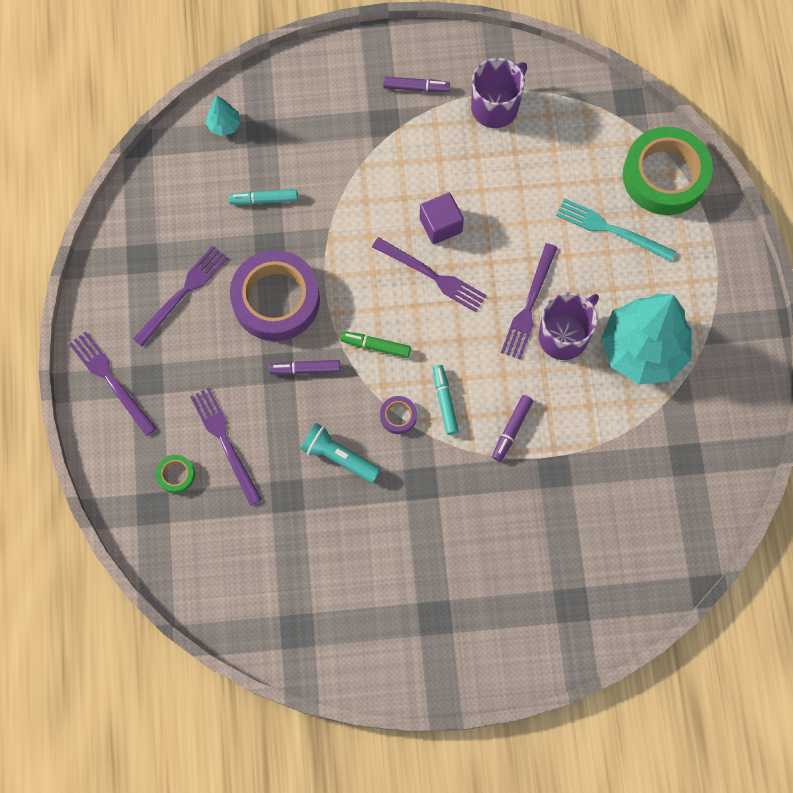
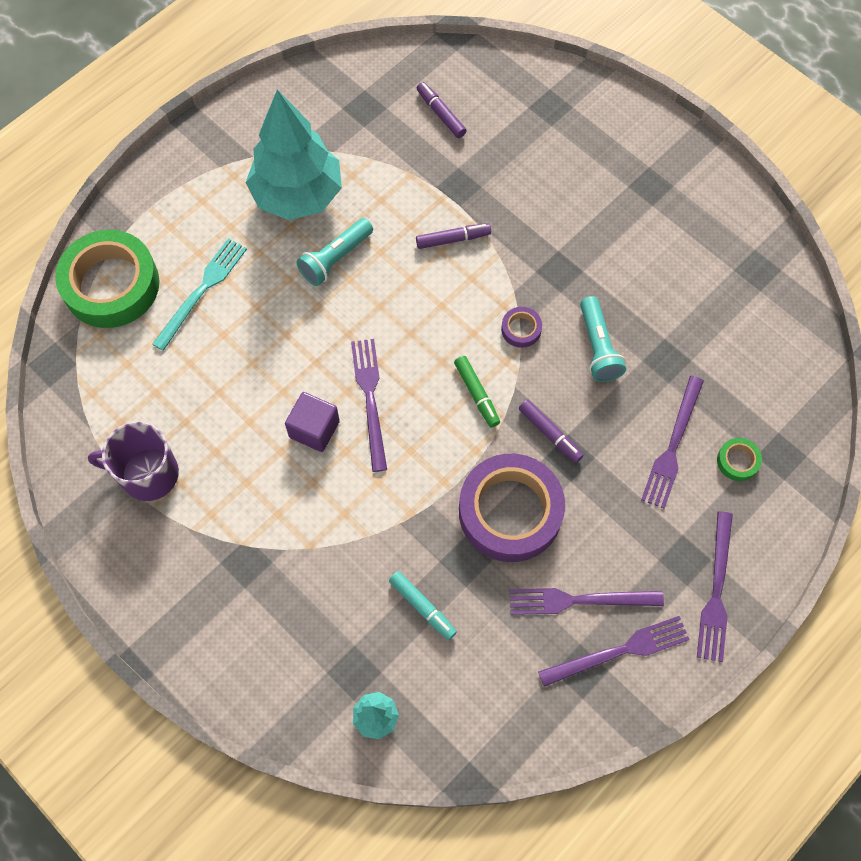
camera: 130 degrees left, 5 degrees down
(416, 87) = (183, 563): purple marker -> purple marker (440, 114)
(444, 401) = (475, 304): turquoise marker -> none
(529, 305) = (330, 303): purple fork -> purple fork (619, 651)
(564, 336) = (335, 258): purple mug -> turquoise flashlight
(611, 230) = (202, 290): turquoise fork -> turquoise fork turned 135 degrees counterclockwise

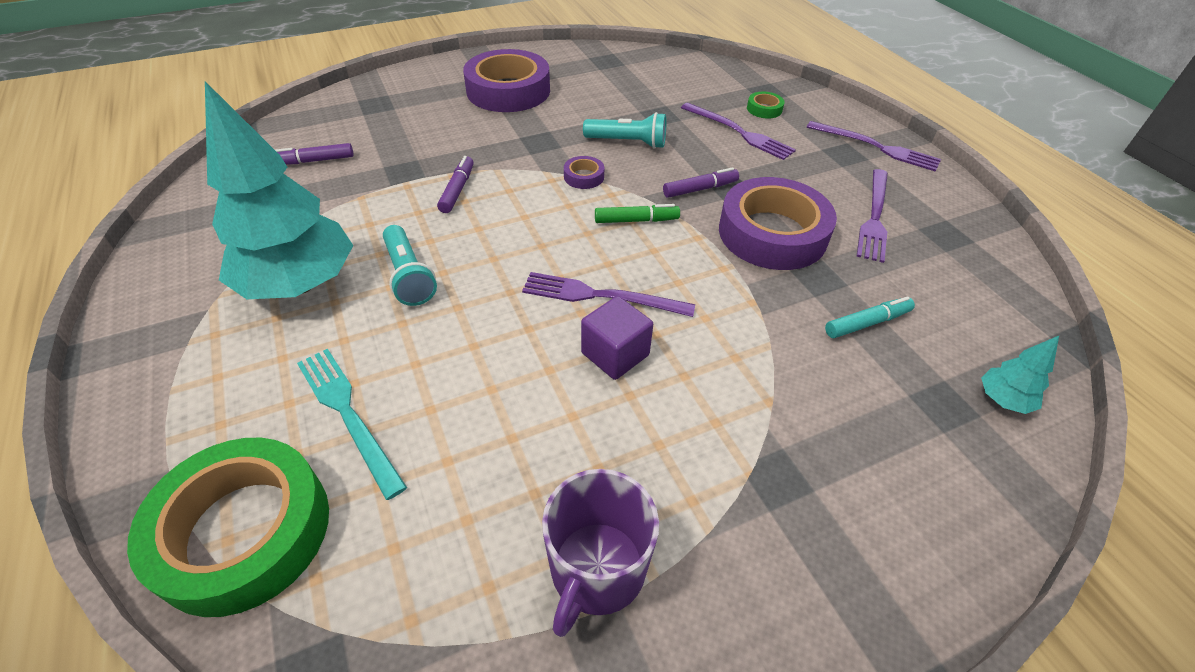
camera: 70 degrees left, 20 degrees down
(619, 651) = (927, 208): purple fork -> none
(637, 204) = (508, 91): none -> purple tape

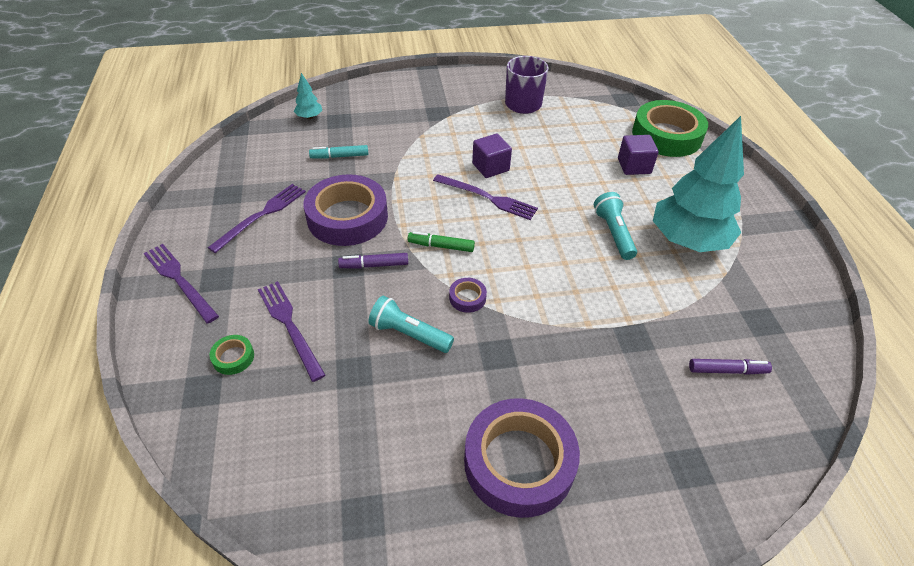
camera: 165 degrees left, 0 degrees up
(348, 414) = (634, 166): turquoise fork -> purple cube
(457, 190) = (582, 304): purple marker -> none

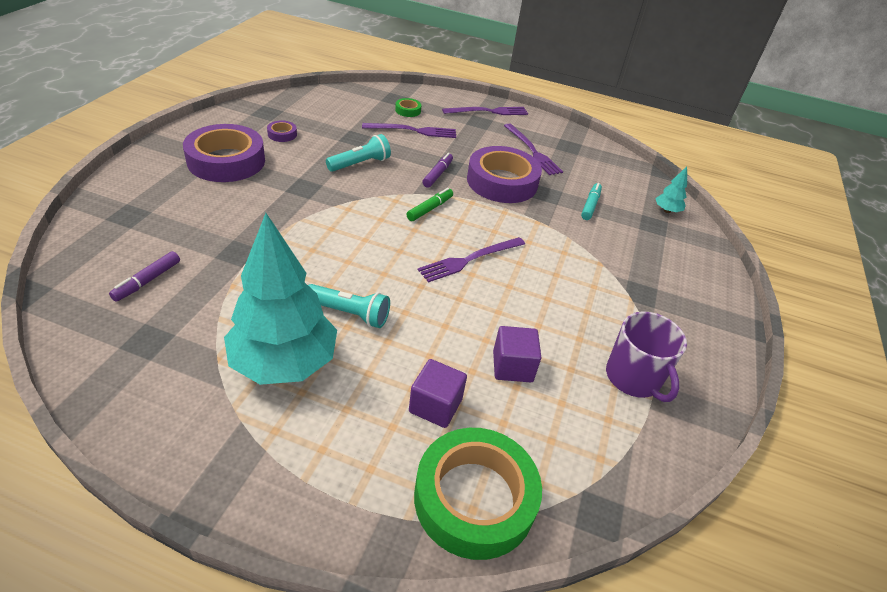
camera: 115 degrees right, 5 degrees down
(467, 298) = (364, 197): purple tape -> purple tape (282, 134)
(490, 167) = (516, 284): purple cube -> purple cube (512, 366)

